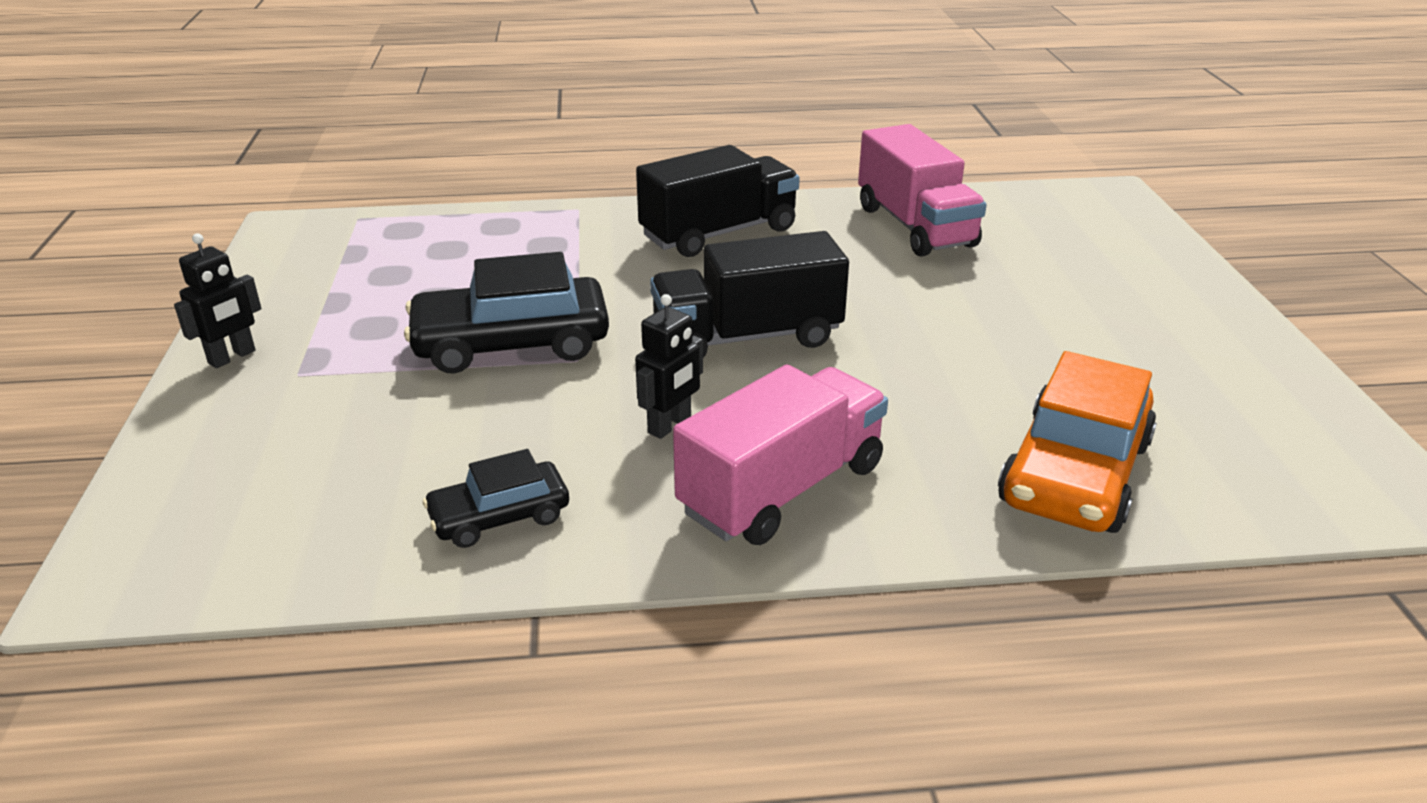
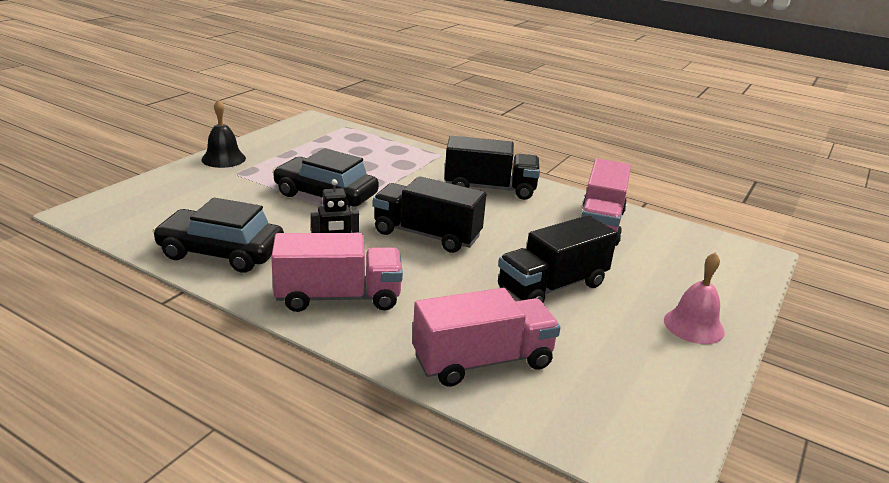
camera: 35 degrees right, 5 degrees down
(232, 357) = (223, 159): black robot -> black bell
(499, 517) = (221, 252): black car -> black car, size x1.77
(992, 334) = (552, 287): none -> black truck
(1075, 473) = (482, 361): orange car -> pink truck
(1184, 308) = (694, 326): none -> pink bell

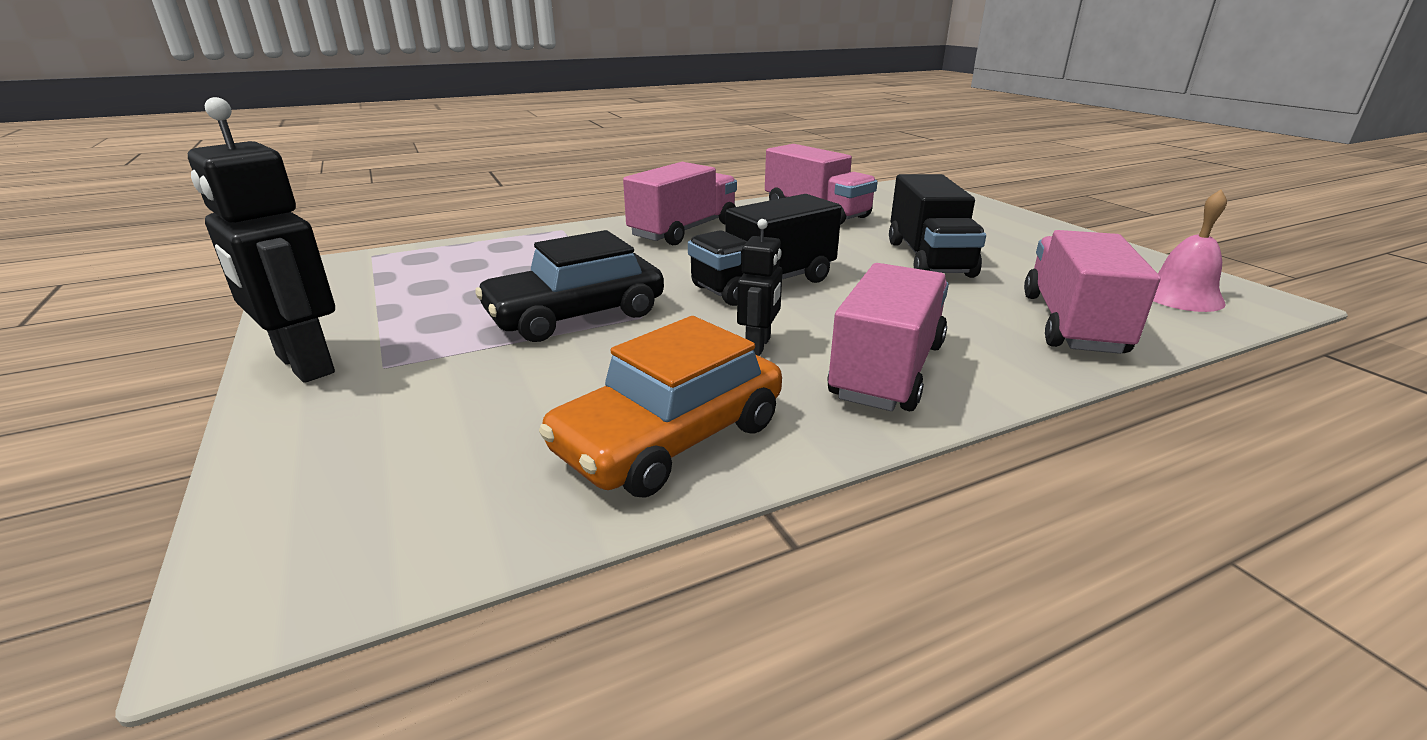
camera: 55 degrees left, 0 degrees up
(221, 252) = (670, 438): black car -> orange car
(223, 159) = (304, 365): black bell -> black robot
(489, 188) = (684, 230): black truck -> pink truck
(694, 326) = (1025, 231): pink bell -> pink bell (1181, 296)

